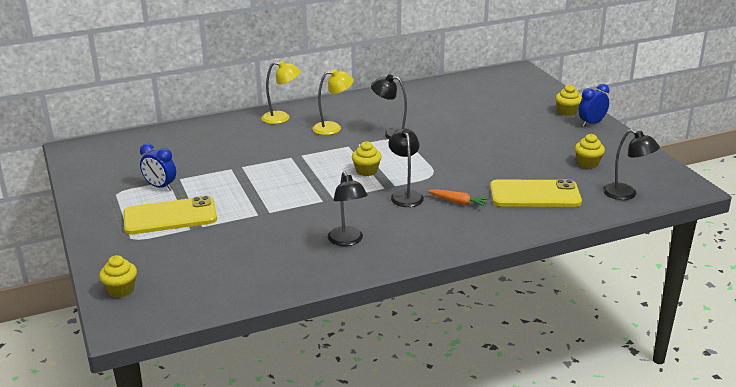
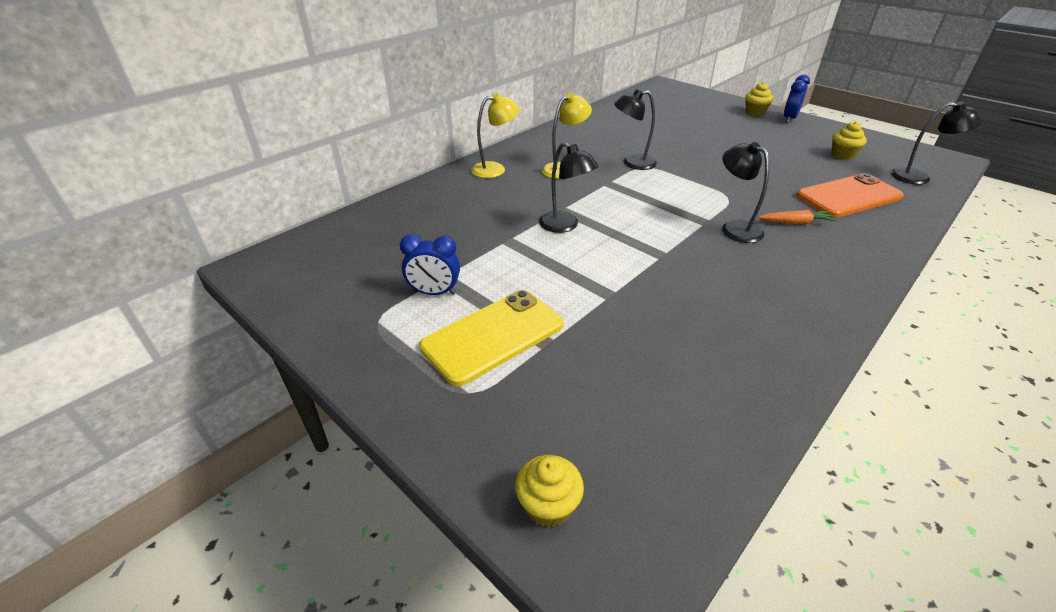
camera: 25 degrees left, 10 degrees up
(347, 241) = (753, 305): black lamp -> black lamp (565, 226)
(366, 171) = (659, 209): yellow cupcake -> none
(535, 194) = (848, 196): yellow phone -> orange phone

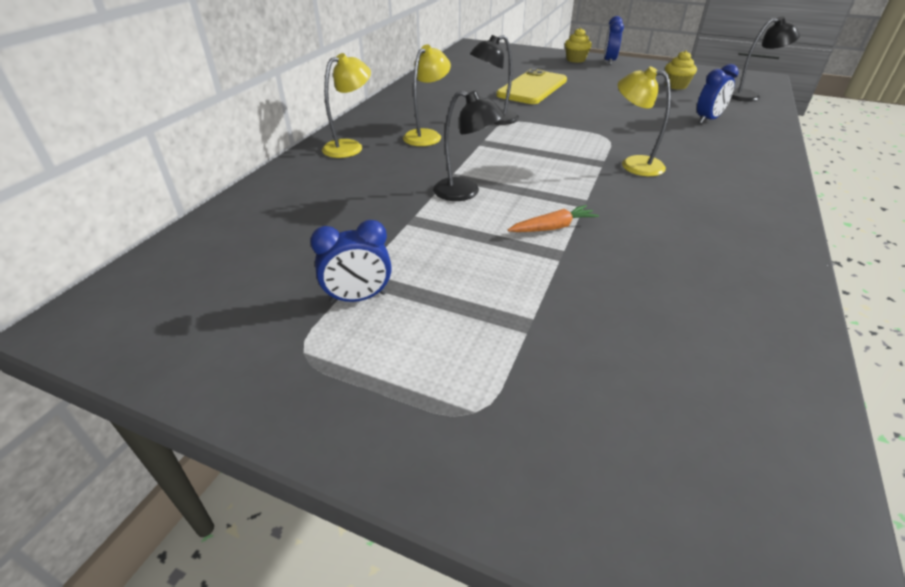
camera: 20 degrees left, 0 degrees up
(493, 336) = (462, 332): yellow phone -> yellow phone (532, 88)
(548, 505) = (663, 529): yellow cupcake -> none
(735, 228) = (633, 164): black lamp -> yellow lamp
(795, 223) = (682, 150): orange carrot -> orange carrot (552, 227)
(848, 196) = (708, 119): orange phone -> blue clock

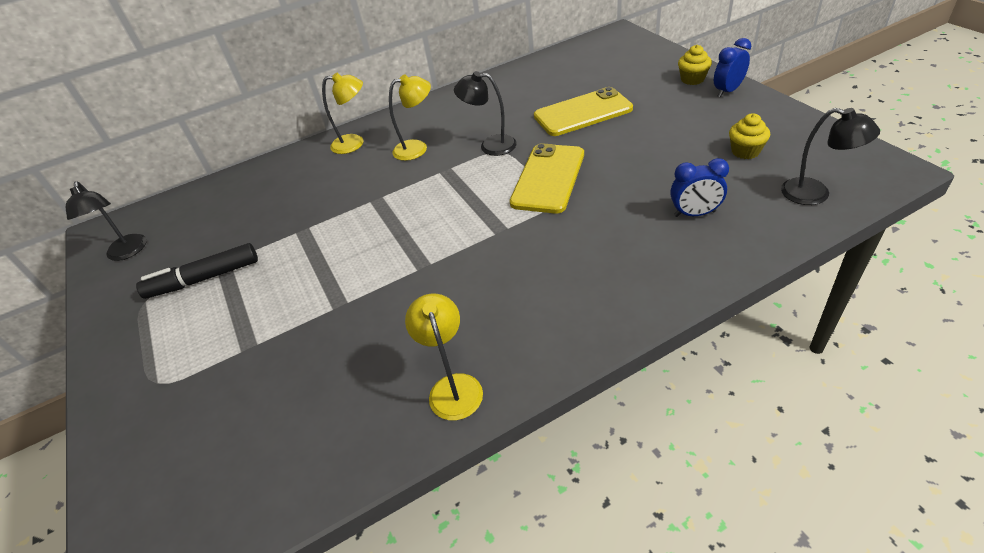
camera: 45 degrees right, 5 degrees up
(358, 298) = (204, 279): blue clock -> black marker
(465, 192) = (363, 219): black lamp -> black lamp (127, 252)
(552, 227) = (369, 279): orange carrot -> none
(578, 126) = (548, 178): none -> yellow phone
(633, 164) = (524, 242): yellow lamp -> yellow lamp (453, 386)

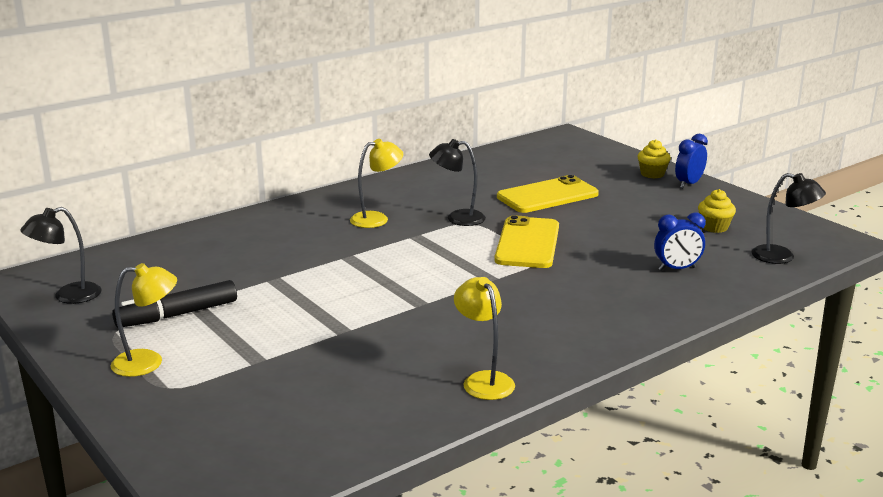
camera: 15 degrees left, 20 degrees down
(127, 252) = (68, 296): black lamp -> black lamp turned 90 degrees clockwise
(355, 143) = (301, 213): yellow lamp -> yellow lamp (148, 362)

